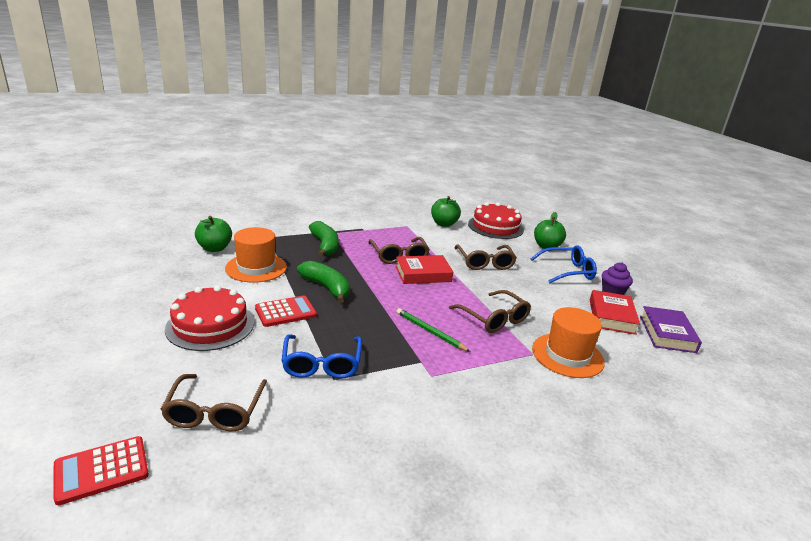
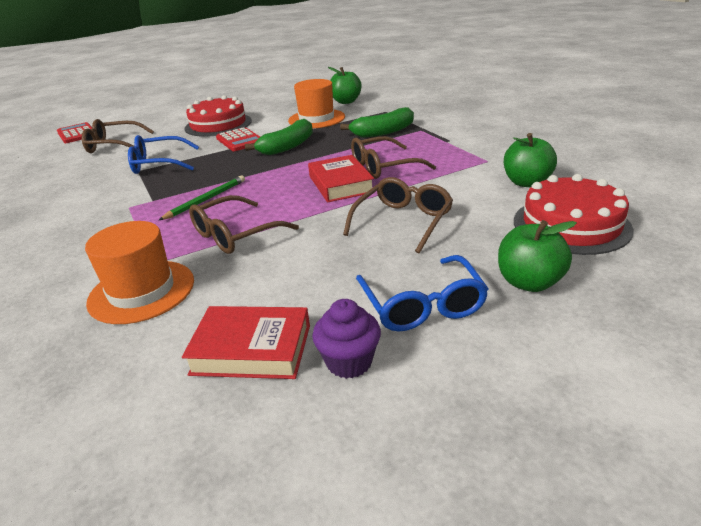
camera: 90 degrees right, 5 degrees up
(485, 262) = (403, 221): brown glasses -> brown glasses turned 135 degrees clockwise
(667, 334) = (187, 428): purple book -> none

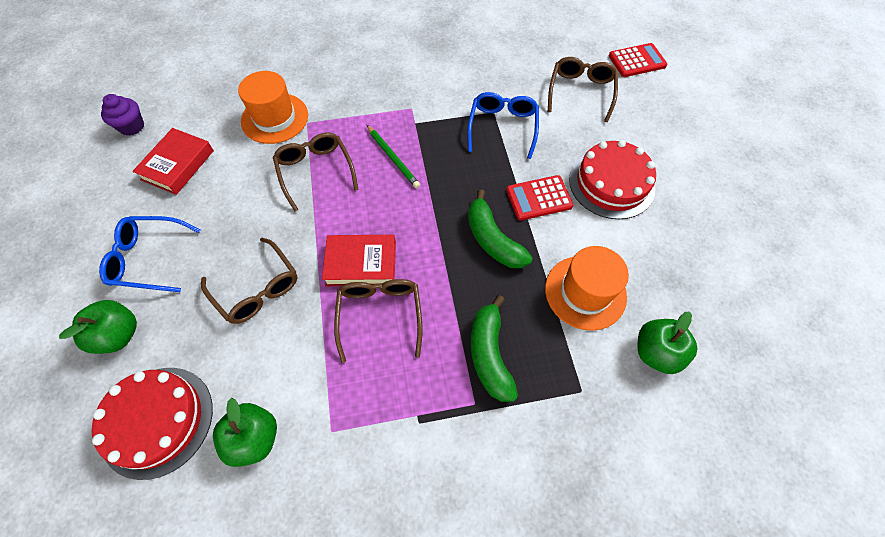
camera: 105 degrees right, 30 degrees up
(349, 362) = (133, 206): purple cupcake -> purple cupcake (132, 126)

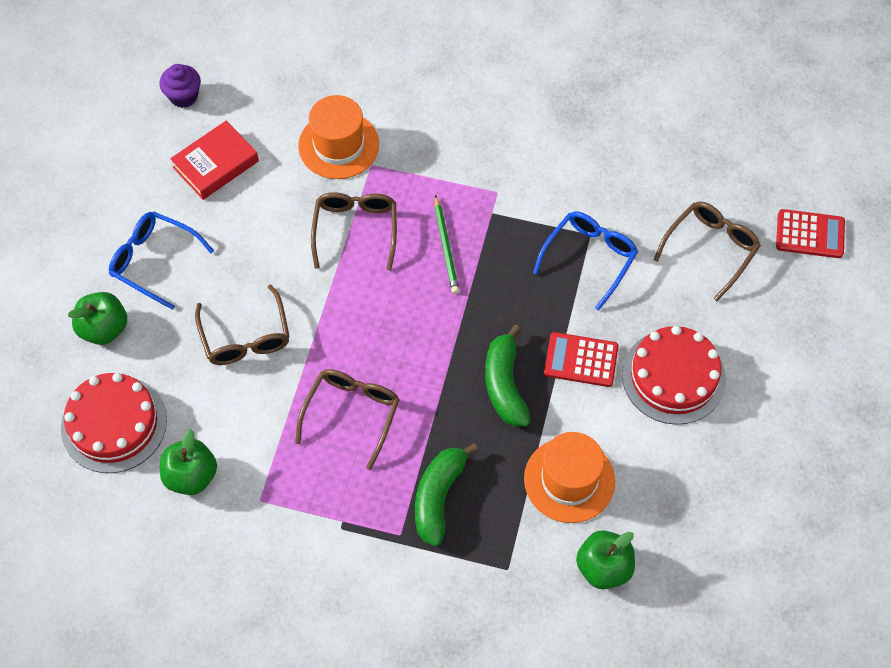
camera: 25 degrees right, 0 degrees up
(361, 263) = (357, 354): red book -> none

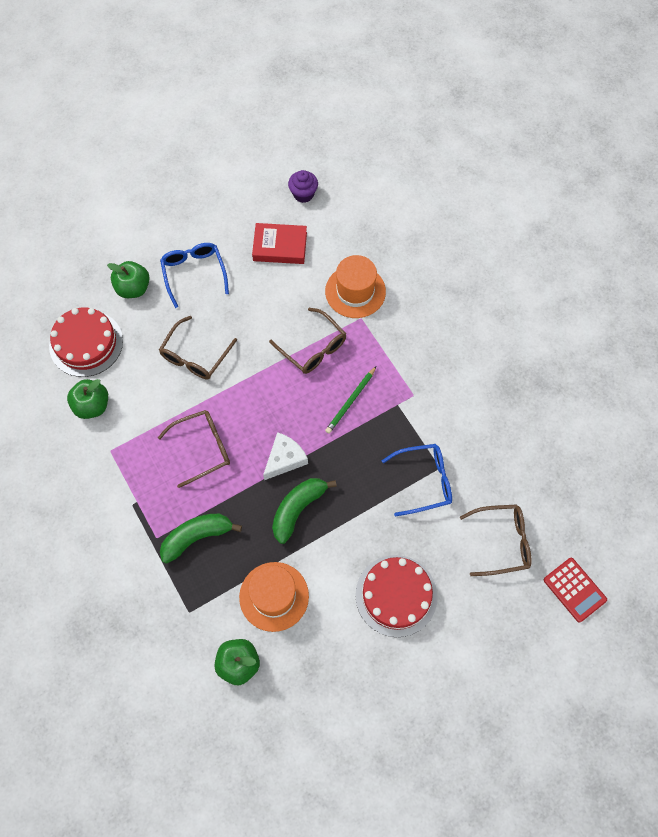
camera: 45 degrees right, 5 degrees up
(355, 230) = (313, 348): brown glasses -> brown glasses turned 90 degrees clockwise
(442, 352) = (285, 459): none -> white cheese
(581, 360) = (354, 535): red calculator -> none

